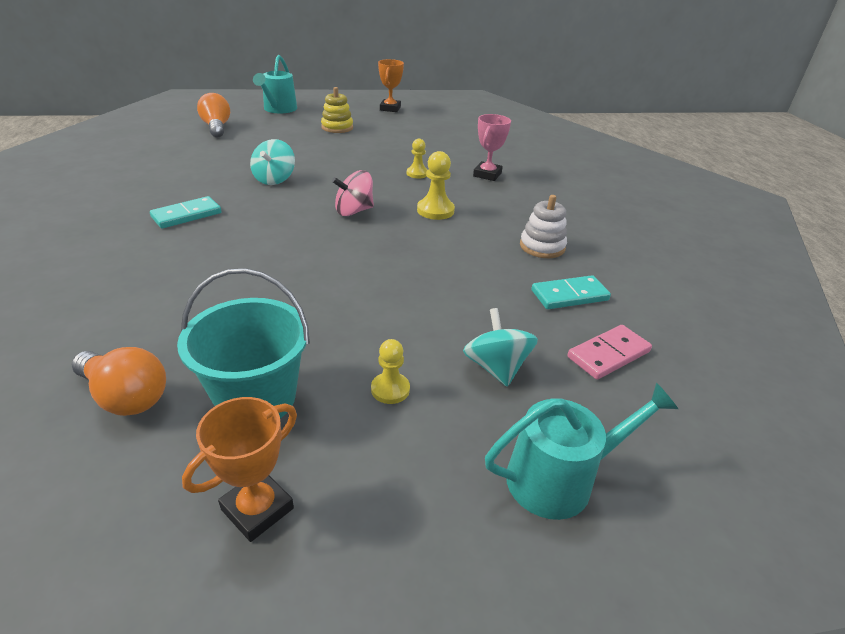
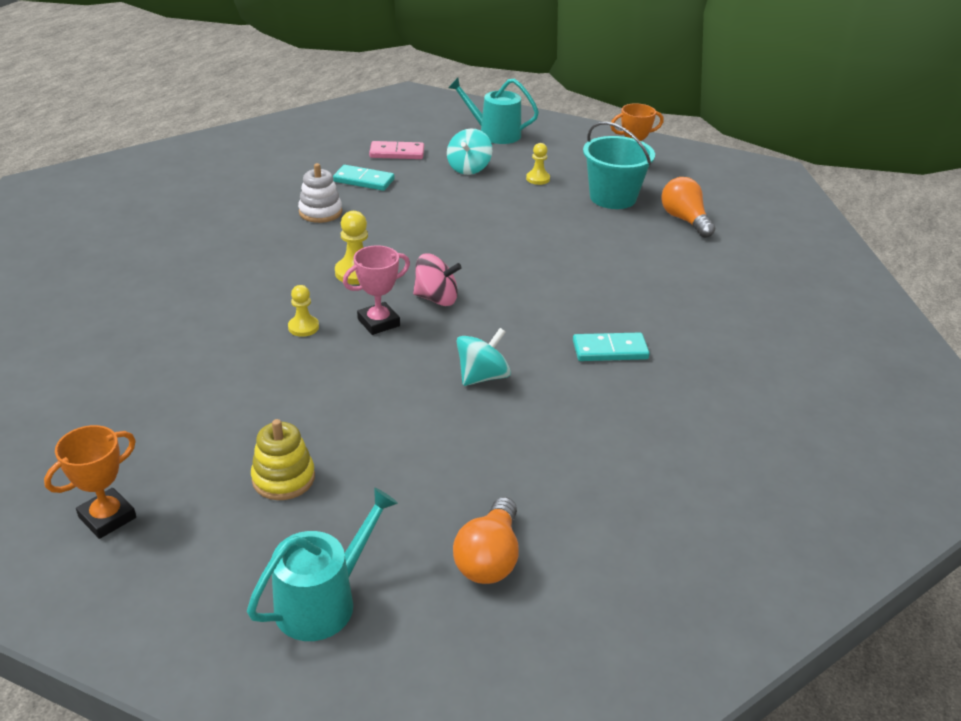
camera: 145 degrees left, 0 degrees up
(487, 174) = (227, 298): pink trophy -> pink trophy (378, 322)

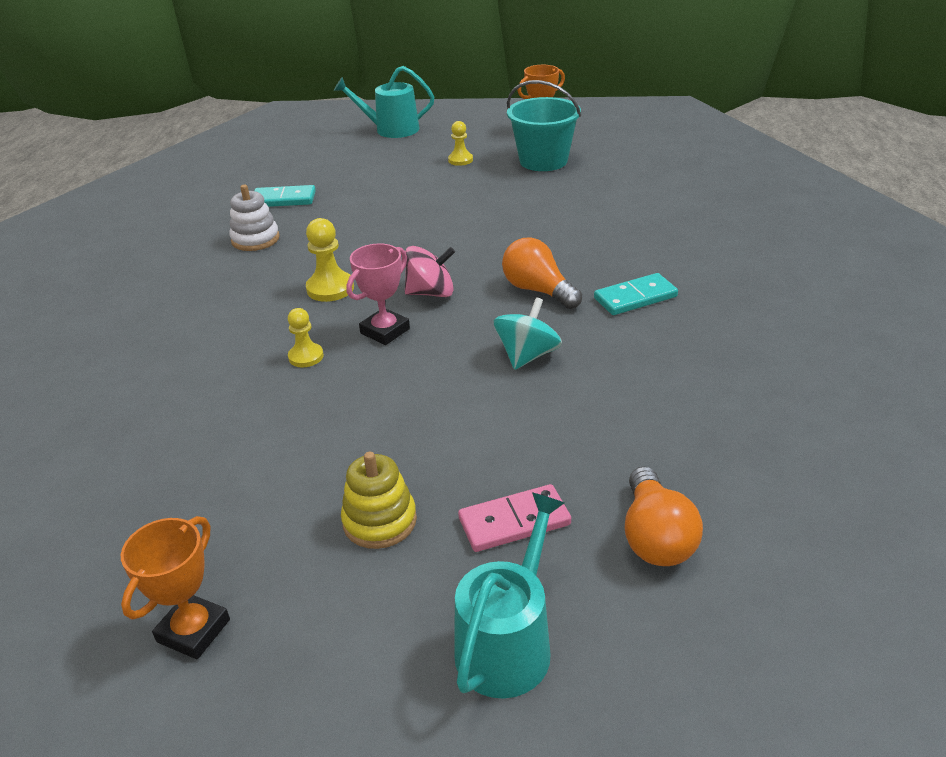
camera: 15 degrees left, 0 degrees up
(397, 153) = (303, 167): pink domino -> pink domino (514, 521)
(469, 168) = (385, 165): turquoise spinning top -> none
(684, 220) = (623, 165): orange light bulb -> orange light bulb (538, 290)

